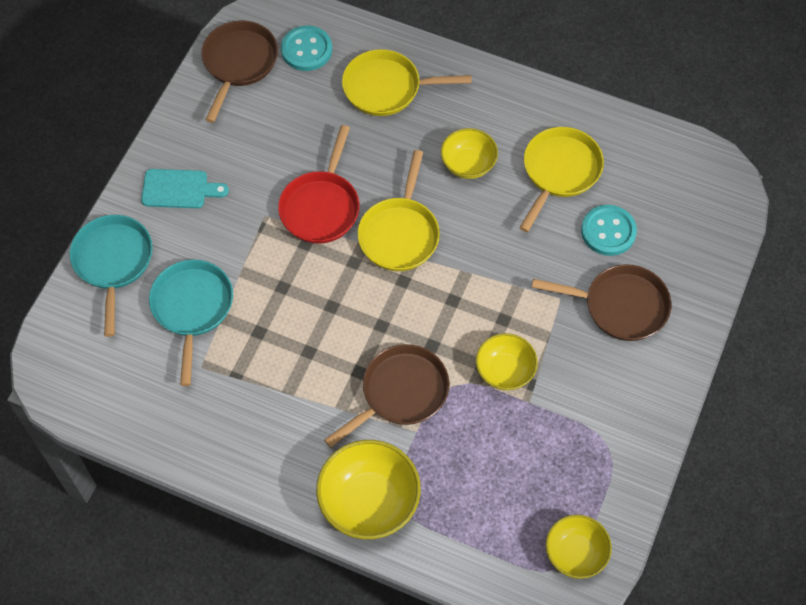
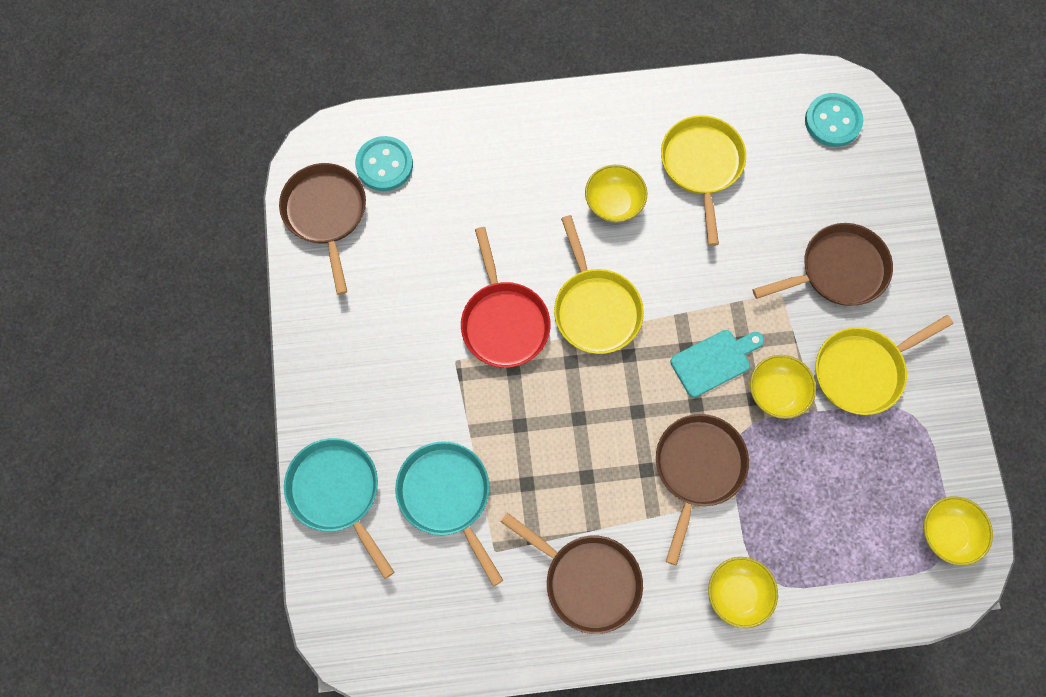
camera: 30 degrees left, 10 degrees up
(179, 189) = (353, 379): turquoise cutting board -> turquoise cutting board (714, 361)
(257, 426) = (587, 580): none -> brown pan
(369, 501) = (737, 593): yellow bowl -> yellow bowl, size x0.63
(387, 88) = (488, 164): yellow pan -> yellow pan (863, 370)
(608, 231) = (782, 202): turquoise button -> turquoise button (833, 121)

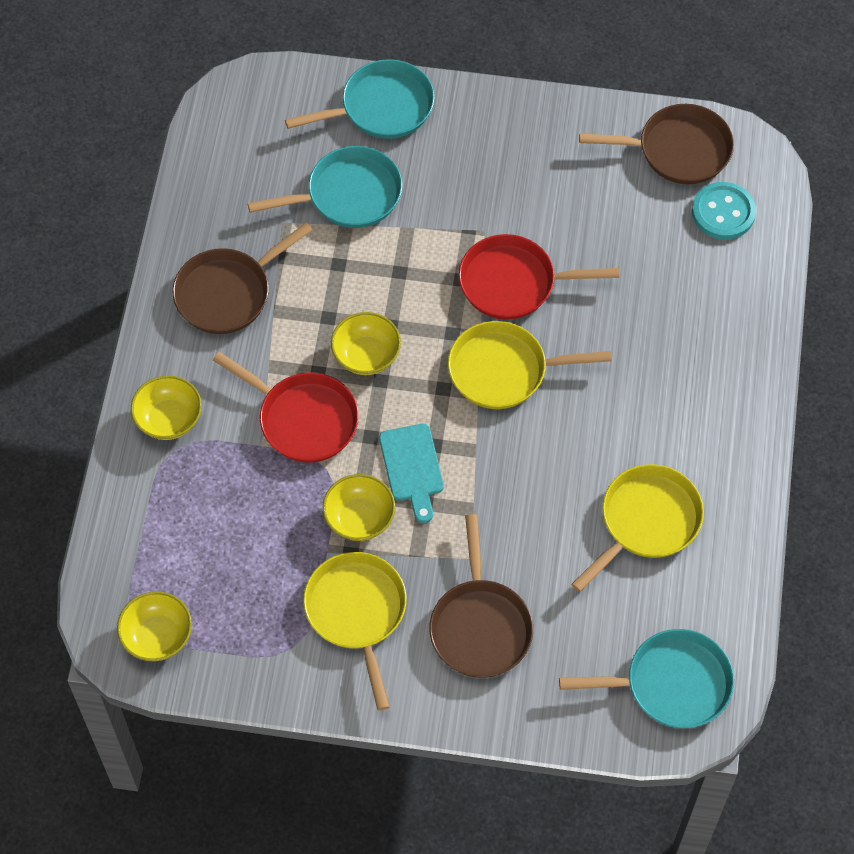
camera: 105 degrees right, 10 degrees down
(614, 203) = (622, 420): yellow bowl -> yellow bowl (366, 355)
(697, 469) = (303, 419): brown pan -> red pan
(702, 166) = (646, 522): yellow pan -> yellow pan turned 60 degrees counterclockwise
(833, 121) = (670, 684): turquoise button -> turquoise pan

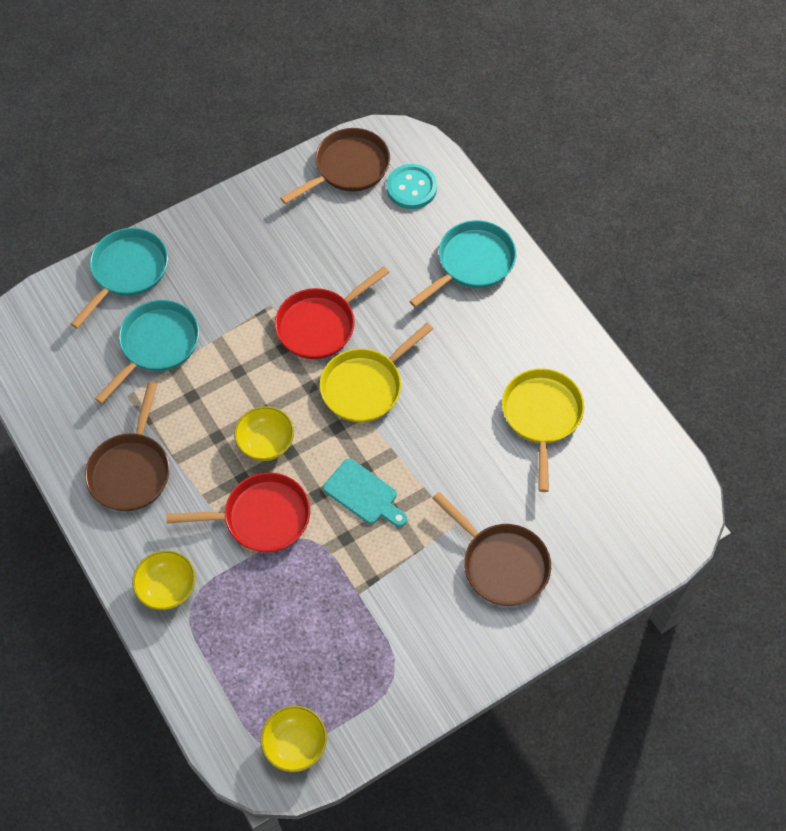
camera: 40 degrees left, 0 degrees up
(357, 613) = (415, 619): yellow pan -> none
(359, 518) = (359, 554): yellow bowl -> none
(670, 684) = (649, 507): turquoise pan -> turquoise pan (472, 263)

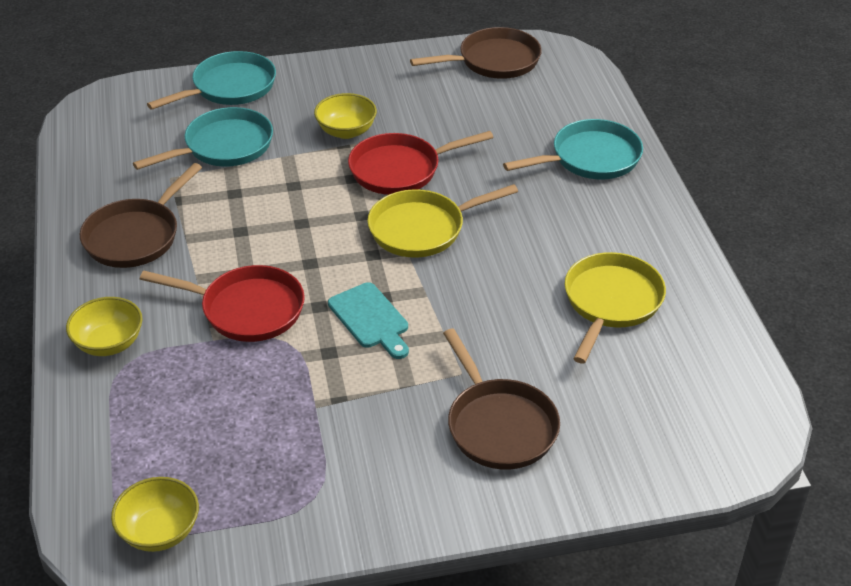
camera: 20 degrees right, 20 degrees down
(266, 443) = (288, 249): yellow bowl -> yellow bowl (346, 131)
(411, 188) = (553, 88): turquoise button -> none

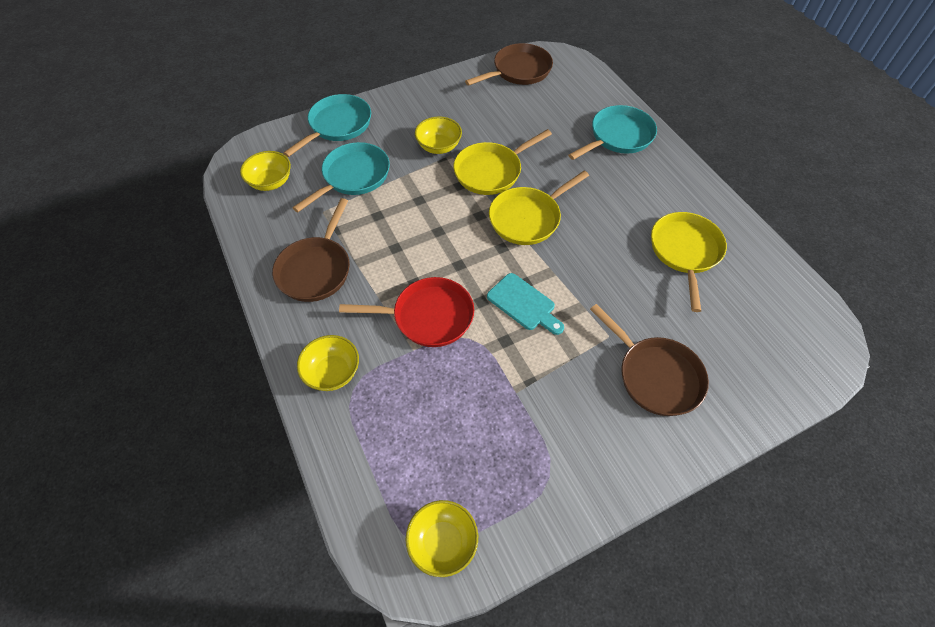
camera: 15 degrees left, 15 degrees up
(122, 136) = (271, 182): none -> yellow bowl
(400, 169) = (491, 171): red pan -> yellow pan

